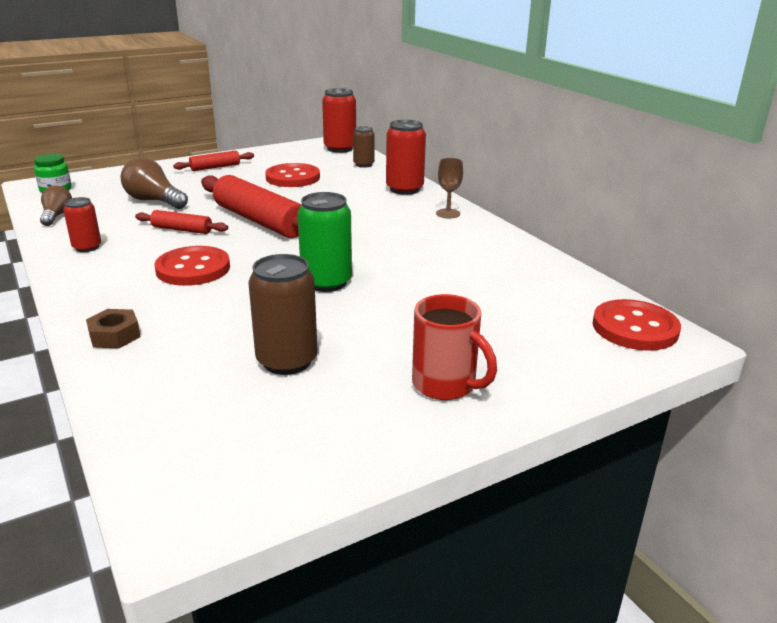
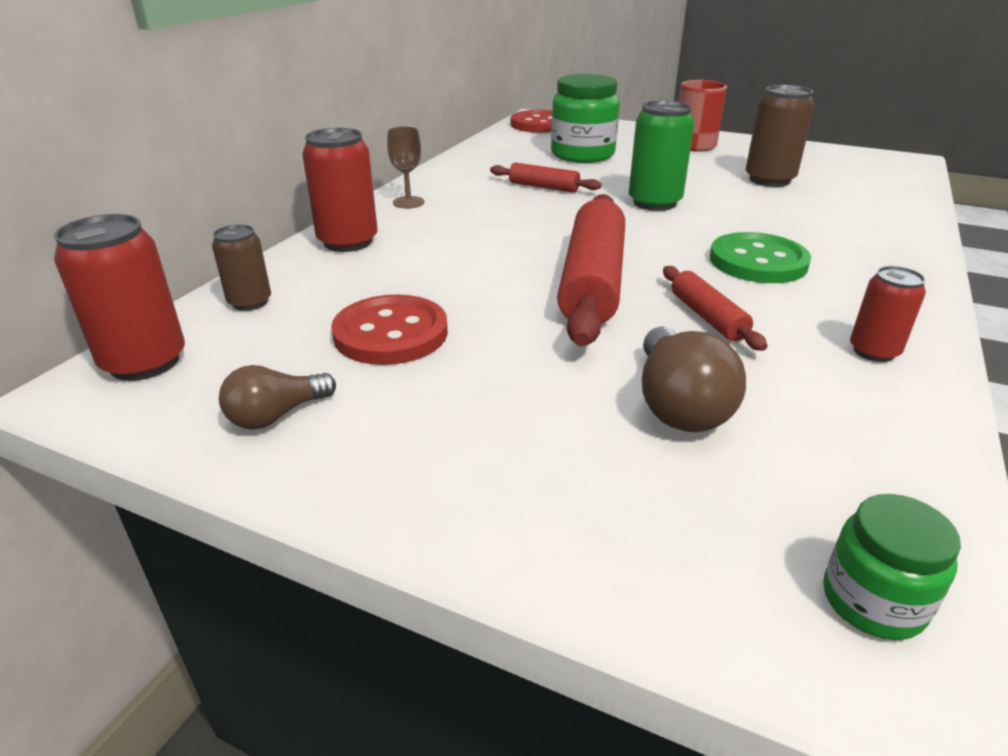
camera: 125 degrees left, 5 degrees up
(57, 216) = (902, 466): brown light bulb -> brown light bulb (276, 415)
(115, 335) = (894, 237): brown nut -> none
(193, 269) = (758, 261): red button -> green button
(215, 167) = (424, 451): red rolling pin -> red rolling pin (543, 187)
(486, 305) = (582, 155): none -> green jar

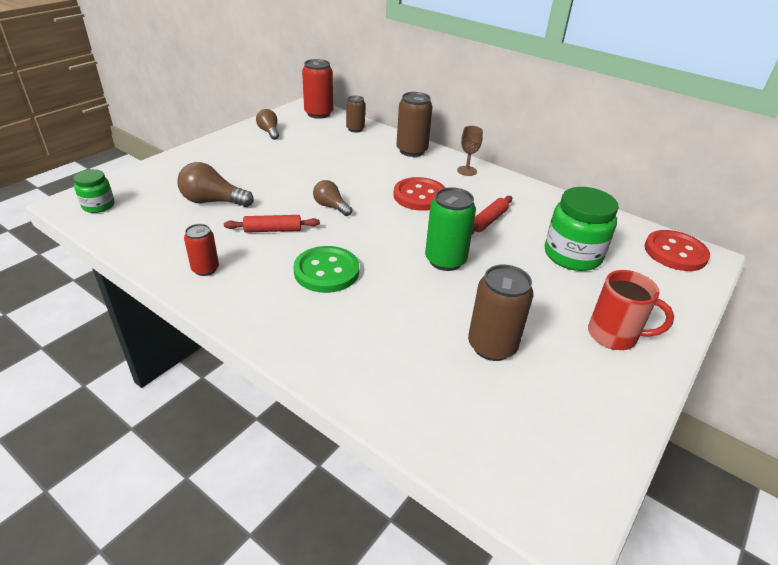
camera: 100 degrees right, 5 degrees up
(348, 242) = (412, 151): red can -> brown can
(391, 333) = (311, 153): red button -> red button (420, 196)
(592, 282) = (331, 206): red rolling pin -> brown light bulb

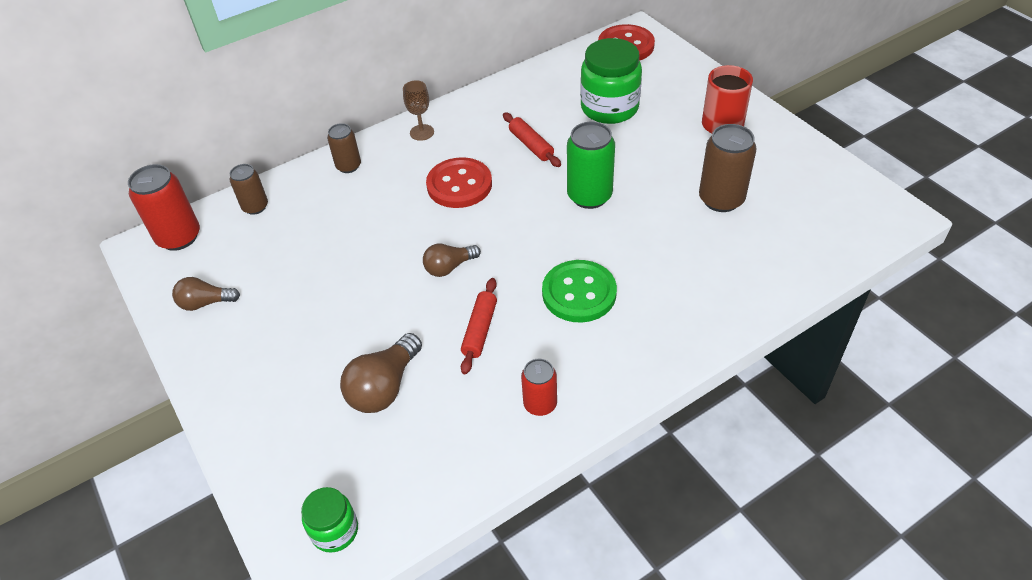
camera: 65 degrees left, 10 degrees up
(412, 151) = (348, 166): brown can -> brown can, size x0.61

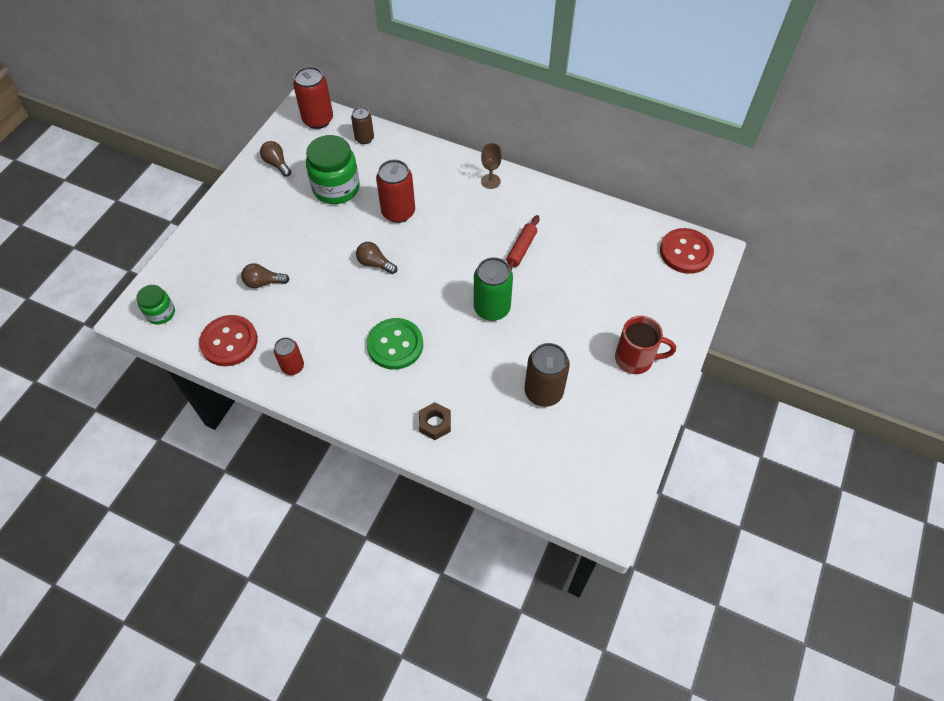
camera: 55 degrees right, 10 degrees up
(348, 166) = (431, 162): brown can -> none
(384, 387) = (263, 282): brown light bulb -> brown light bulb, size x0.65
(393, 219) = (398, 212): none -> red can
(459, 185) = (453, 229): red button -> red button (229, 342)
(479, 330) = (332, 306): red rolling pin -> none
(609, 108) = (598, 276): green jar -> green jar (336, 188)
(708, 299) = (435, 423): none -> brown nut

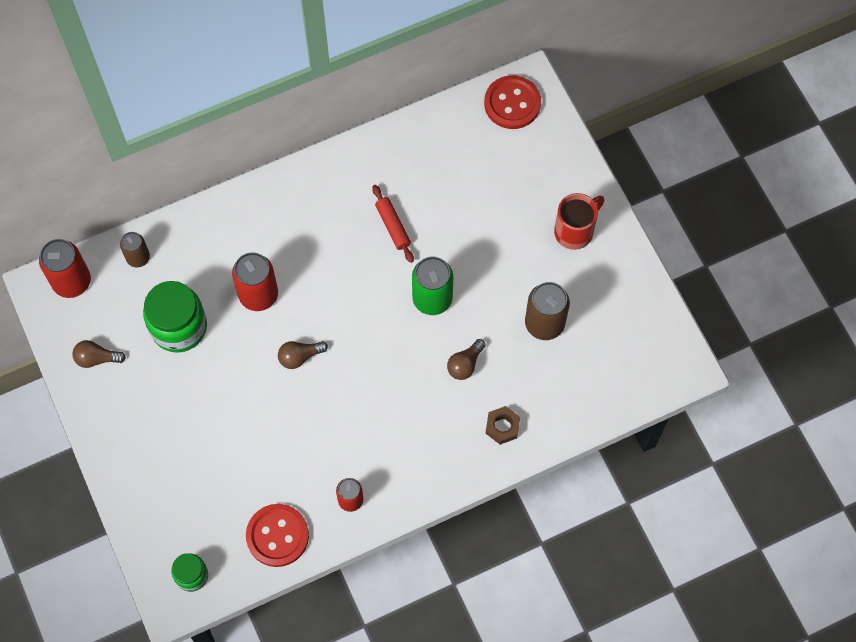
camera: 50 degrees left, 10 degrees up
(263, 282) = (236, 465): brown light bulb -> brown light bulb (465, 364)
(395, 345) = (401, 402): green button -> none
(490, 181) = (295, 190): brown goblet -> none

